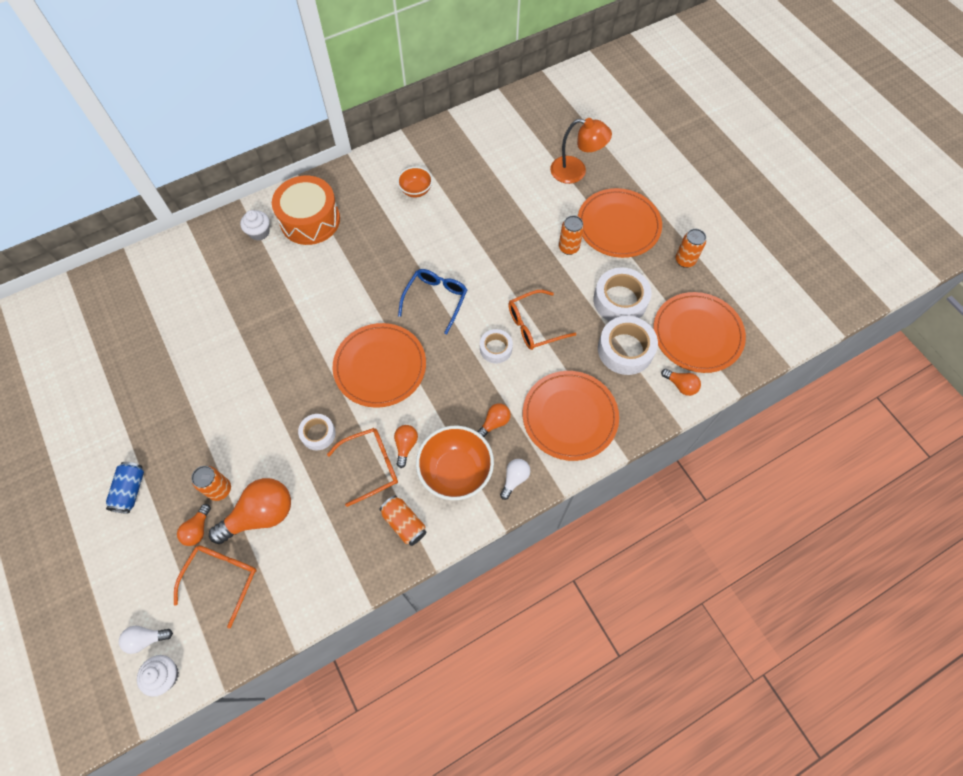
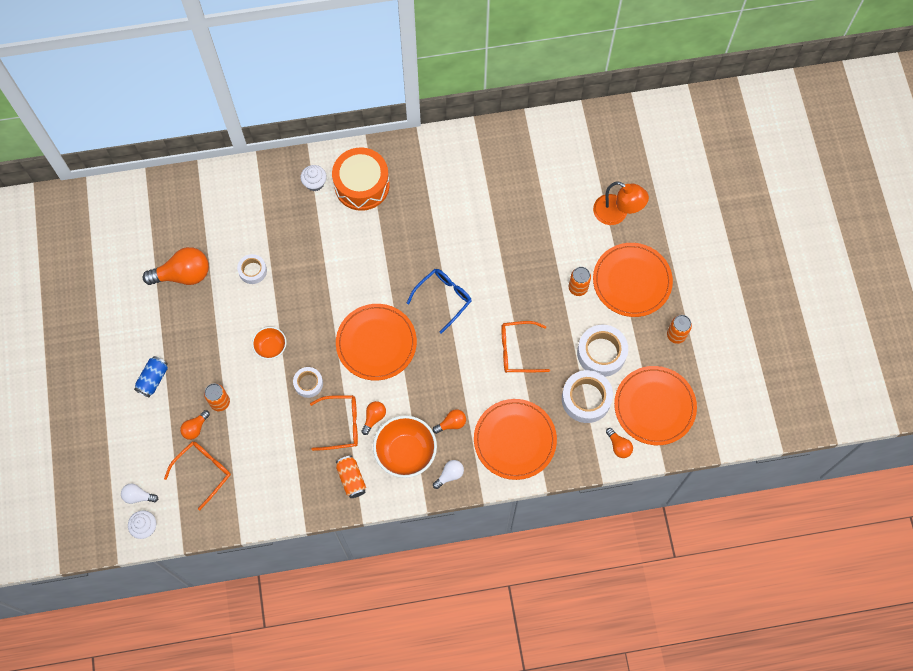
camera: 20 degrees right, 5 degrees up
(261, 515) = (245, 433): orange light bulb -> orange light bulb (183, 274)
(416, 190) = (464, 186): orange bowl -> orange bowl (271, 347)
(496, 348) = (477, 360): white tape -> white tape (252, 271)

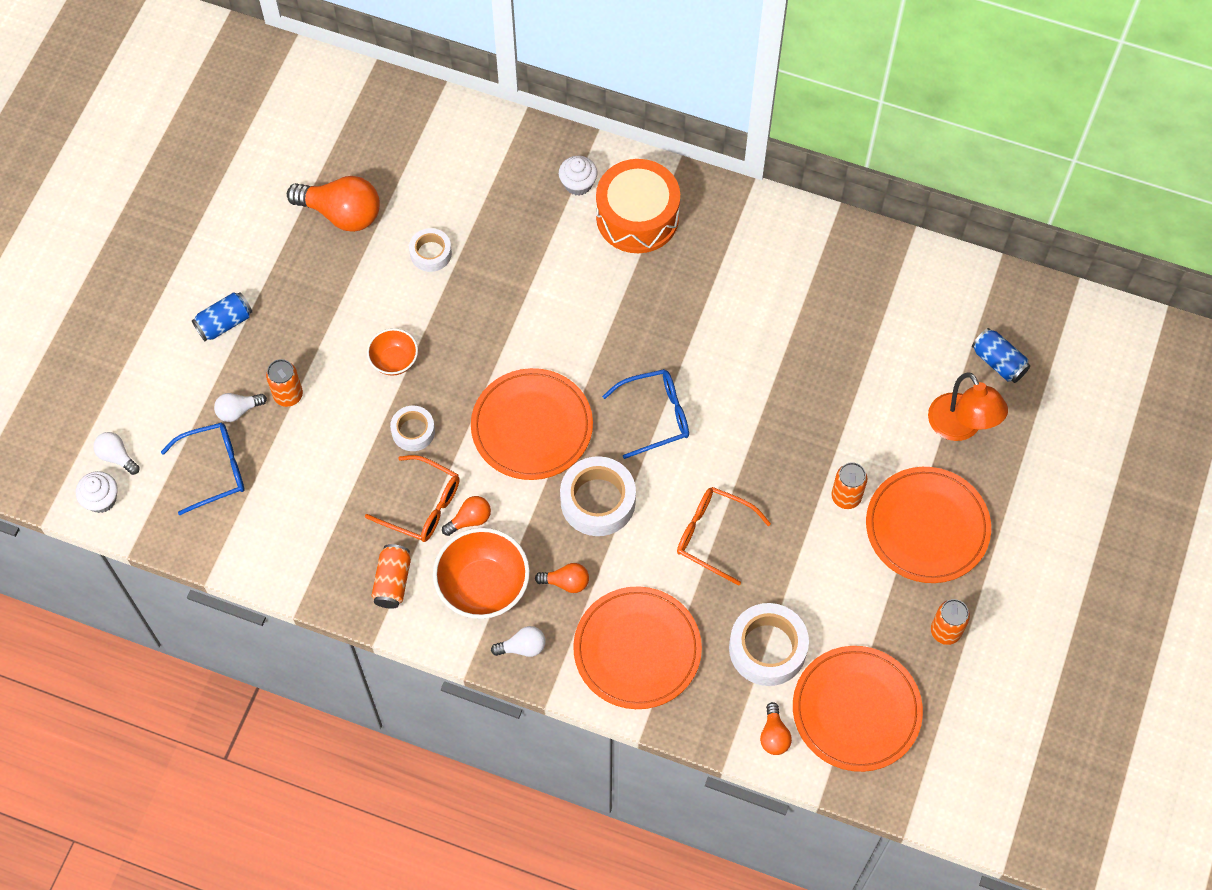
camera: 30 degrees right, 5 degrees down
(195, 428) = (238, 411): orange light bulb -> white light bulb
(203, 471) = (214, 470): orange glasses -> blue glasses
(601, 353) = (826, 599): white tape -> white tape (598, 501)
(615, 165) = (998, 362): none -> blue can

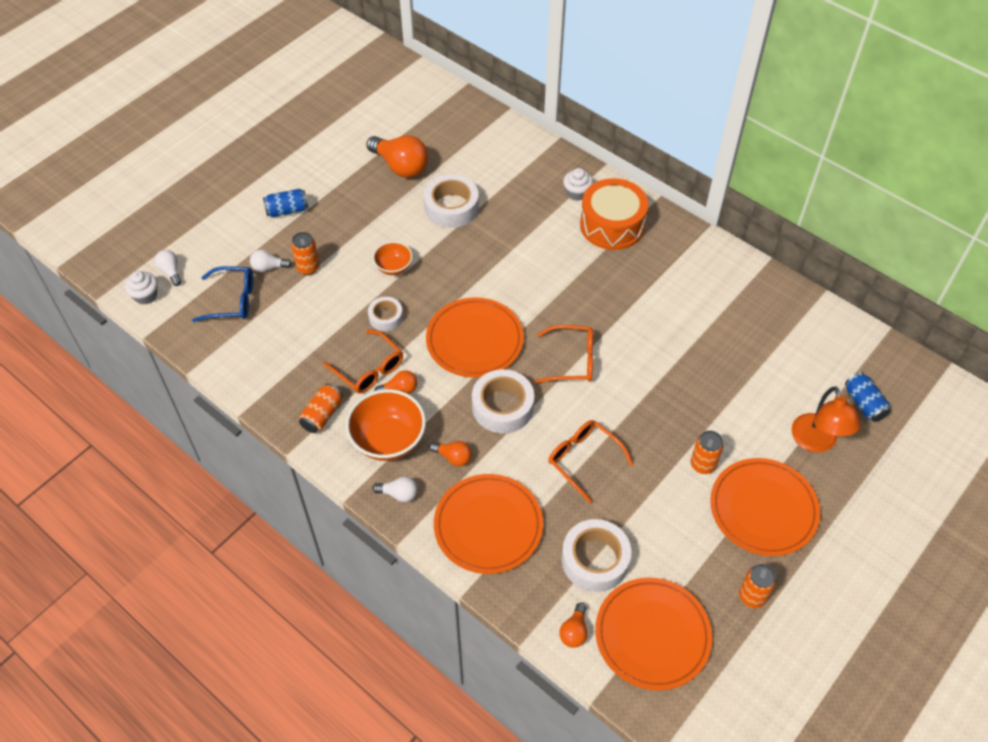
camera: 20 degrees right, 10 degrees down
(431, 253) = (451, 207): white tape -> white tape, size x1.71
(655, 416) = (572, 360): blue glasses -> orange glasses

